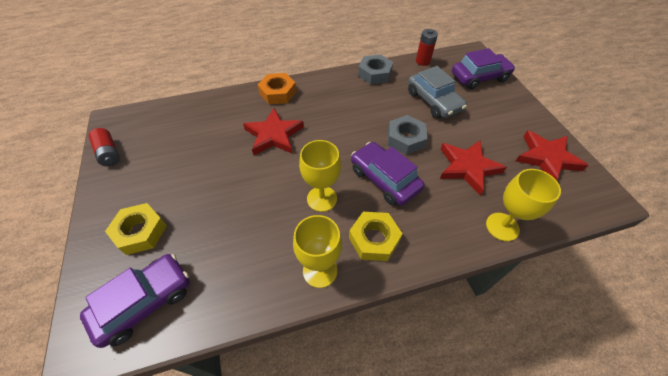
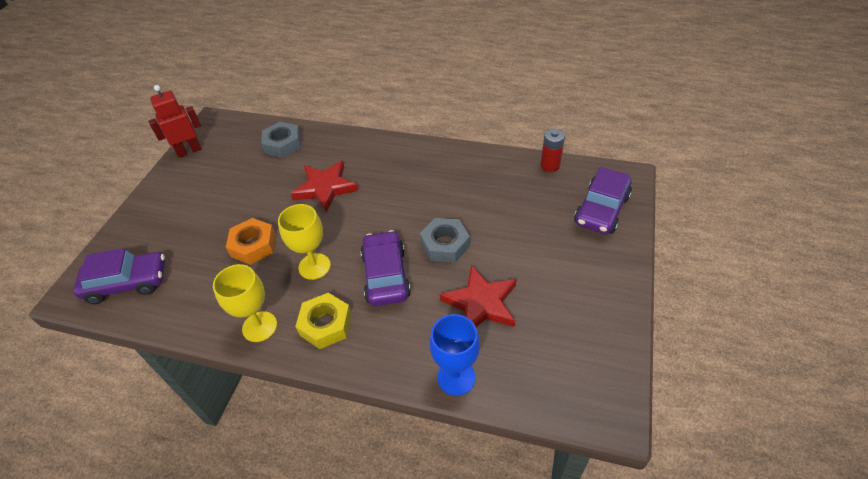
camera: 35 degrees right, 5 degrees down
(109, 153) = (189, 151): red battery -> red robot
(140, 232) = (163, 228): yellow nut -> none
(278, 93) = (364, 146): orange nut -> orange nut (253, 245)
(375, 74) = (480, 161): grey nut -> grey nut (283, 144)
(433, 101) = (516, 217): grey car -> none
(479, 77) = (601, 210): purple car -> purple car turned 105 degrees clockwise
(502, 226) = (456, 377): yellow goblet -> blue goblet
(546, 158) = (584, 336): red star -> none

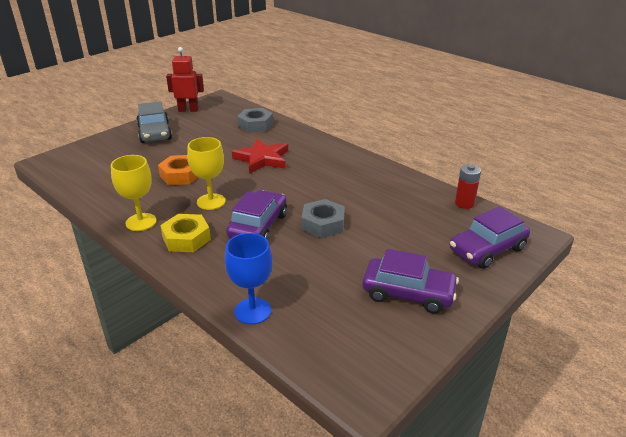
camera: 25 degrees right, 15 degrees down
(127, 283) = (83, 167): purple car -> purple car (408, 293)
(175, 199) = (155, 133): none -> grey car
(481, 303) = (318, 272): red star -> none

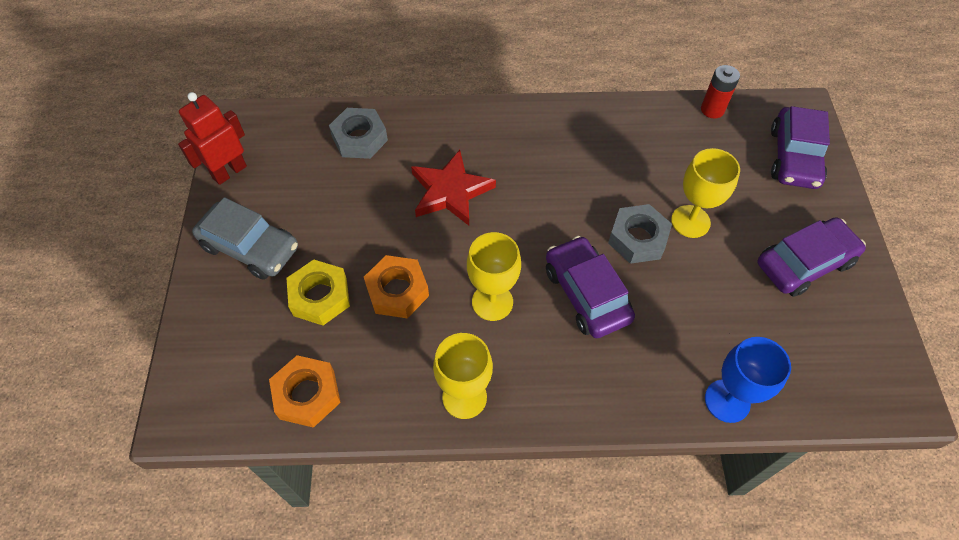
camera: 45 degrees left, 25 degrees up
(92, 182) = (307, 394): none -> orange nut
(186, 238) = (545, 374): yellow nut -> yellow nut (320, 297)
(366, 235) = (690, 221): none -> yellow goblet

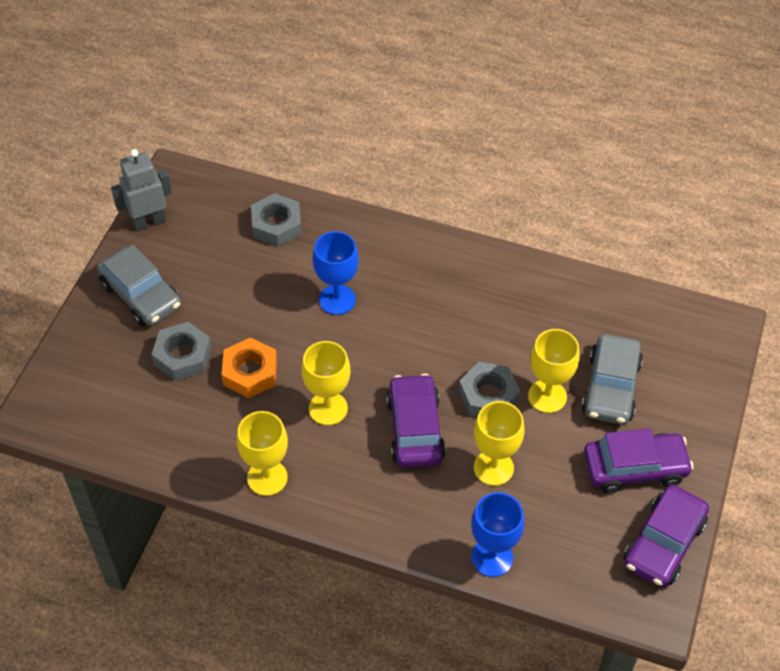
camera: 20 degrees right, 5 degrees down
(229, 172) = (149, 222): red robot -> grey robot
(307, 394) = (140, 432): orange nut -> none
(320, 297) = (183, 356): yellow nut -> grey nut
(450, 191) = (337, 300): red star -> blue goblet
(679, 307) = (493, 468): none -> yellow goblet
(712, 110) = (631, 298): red battery -> none
(741, 195) = (611, 387): none -> grey car
(794, 157) = (686, 369): purple car -> purple car (663, 543)

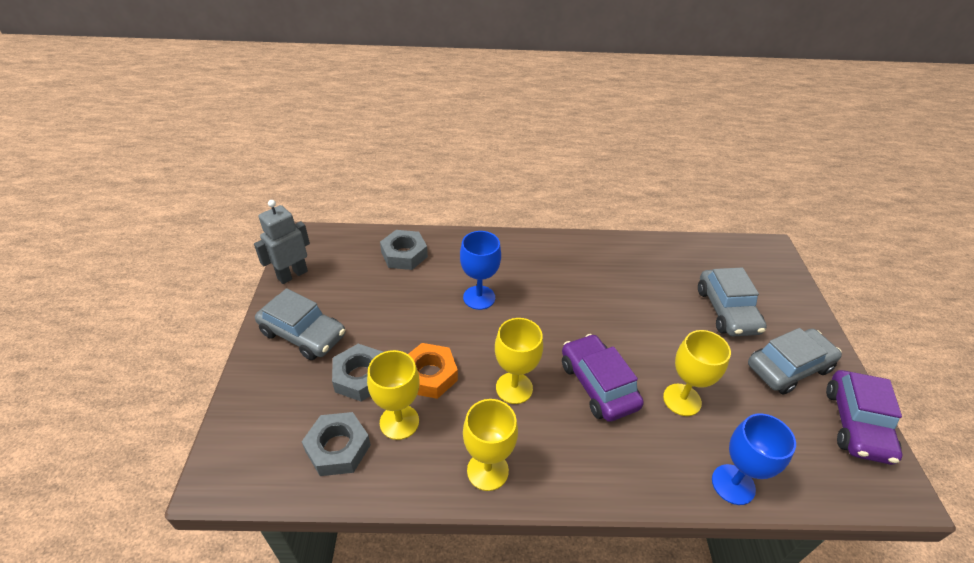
camera: 20 degrees left, 10 degrees down
(488, 396) = (641, 341): grey nut -> grey nut (338, 448)
(547, 396) = (685, 329): yellow goblet -> yellow goblet (399, 422)
(634, 468) = (788, 367): purple car -> grey car

